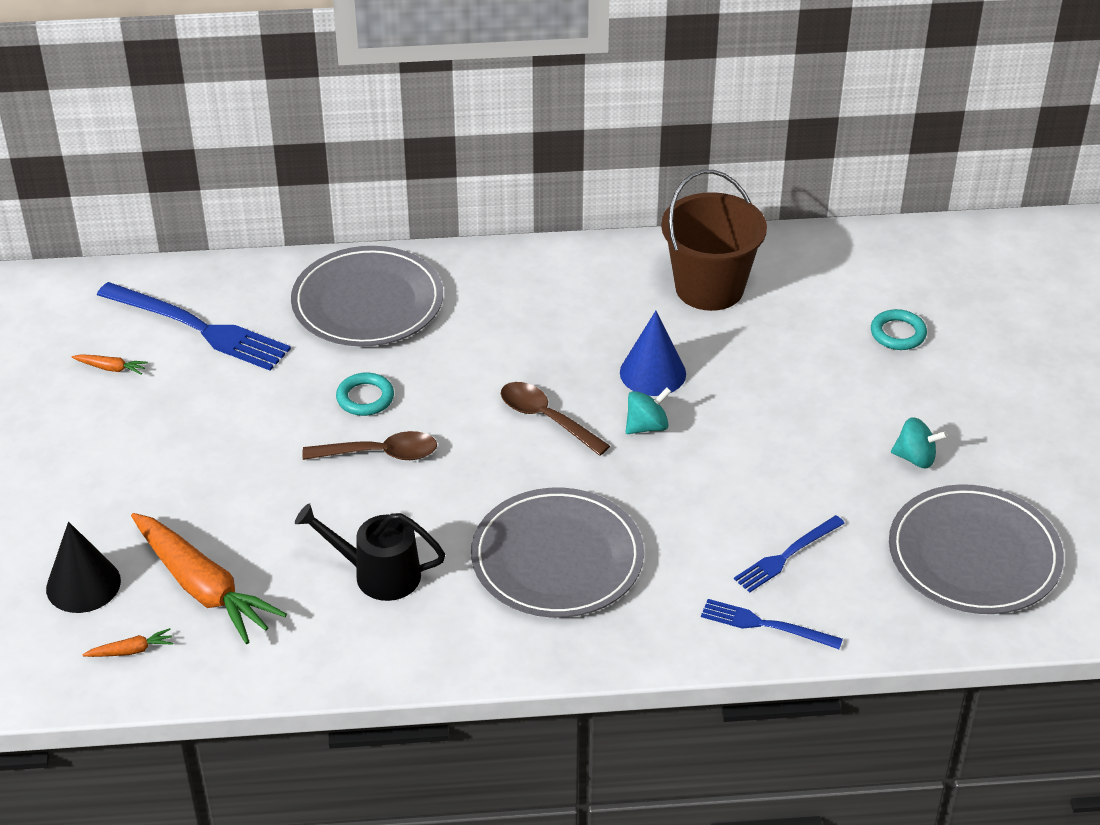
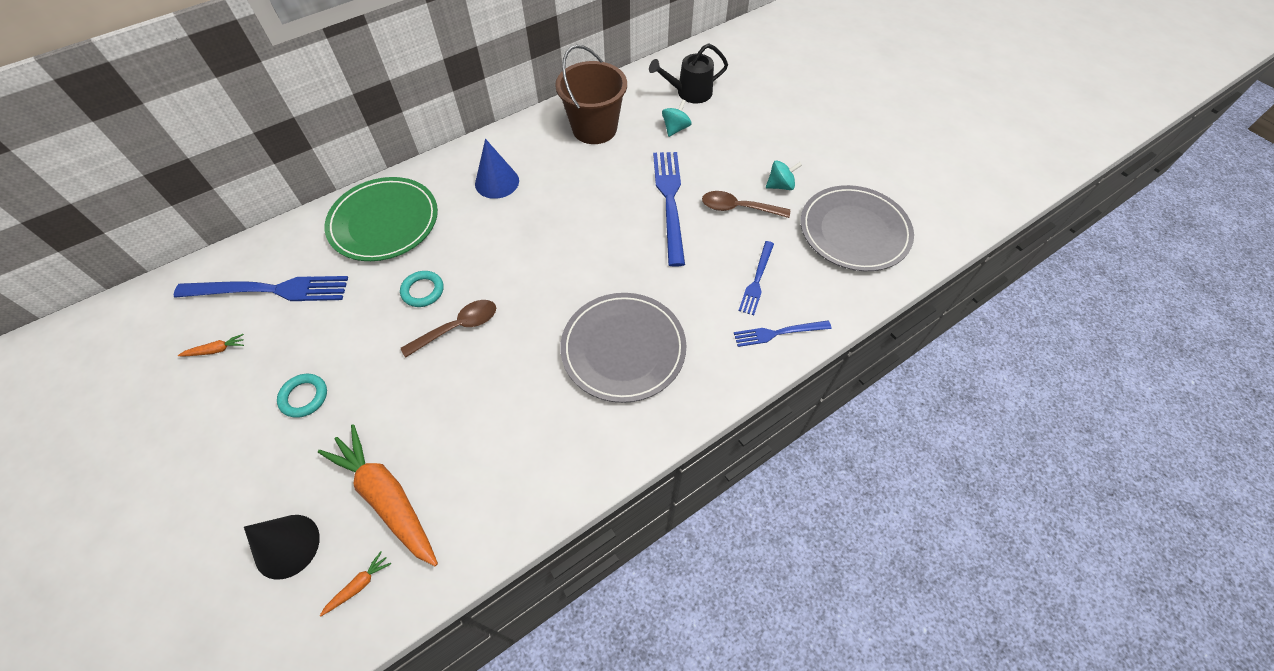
camera: 30 degrees left, 15 degrees up
(203, 587) = (387, 498): orange carrot -> orange carrot turned 150 degrees counterclockwise
(367, 302) = (384, 222): grey plate -> green plate
(378, 574) = (511, 421): black watering can -> black watering can (689, 93)
(546, 418) = (552, 253): brown spoon -> brown spoon (738, 208)
(647, 426) = (617, 231): turquoise spinning top -> turquoise spinning top (675, 128)
(653, 373) = (597, 195): blue cone -> blue cone (497, 182)
(743, 418) = (670, 201): none -> blue fork
(898, 333) = (716, 115): turquoise ring -> turquoise ring (304, 397)

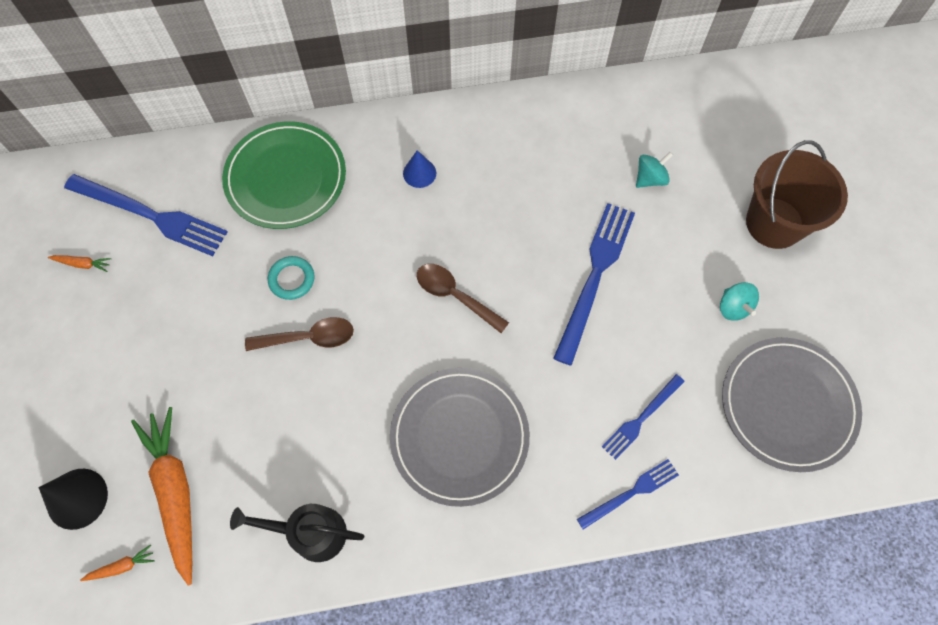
camera: 25 degrees right, 10 degrees up
(304, 397) = (141, 352): turquoise ring -> none
(497, 182) = (419, 173): blue cone -> blue cone, size x0.65
(594, 128) = (557, 142): brown bucket -> brown bucket (774, 223)
(689, 93) = (692, 133): black watering can -> black watering can (310, 533)
(738, 208) = (668, 317): brown spoon -> brown spoon (455, 295)
(778, 333) = (631, 493): blue fork -> blue fork turned 135 degrees clockwise
(780, 185) = (733, 307): turquoise spinning top -> turquoise spinning top turned 60 degrees clockwise

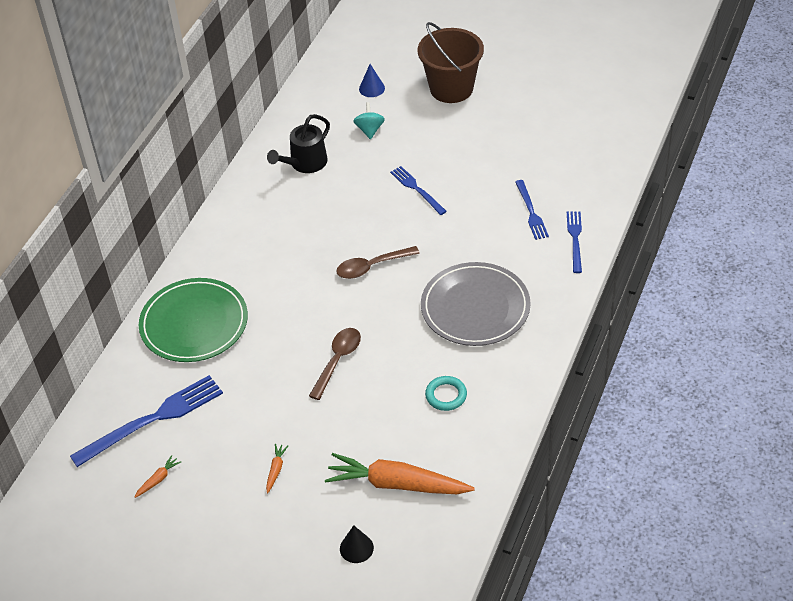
camera: 55 degrees left, 20 degrees down
(77, 498) = (356, 548): black cone -> black cone, size x0.65
(121, 566) = (429, 537): orange carrot -> orange carrot (276, 470)
(292, 279) = (283, 352): turquoise ring -> turquoise ring (446, 395)
(310, 533) = (483, 415): black watering can -> black watering can (305, 164)
(419, 173) = (259, 245): blue cone -> blue cone (372, 88)
(595, 276) = (417, 189): blue fork -> blue fork, size x0.57
(733, 307) = (492, 135): turquoise spinning top -> none
(788, 405) = (573, 142): grey plate -> none

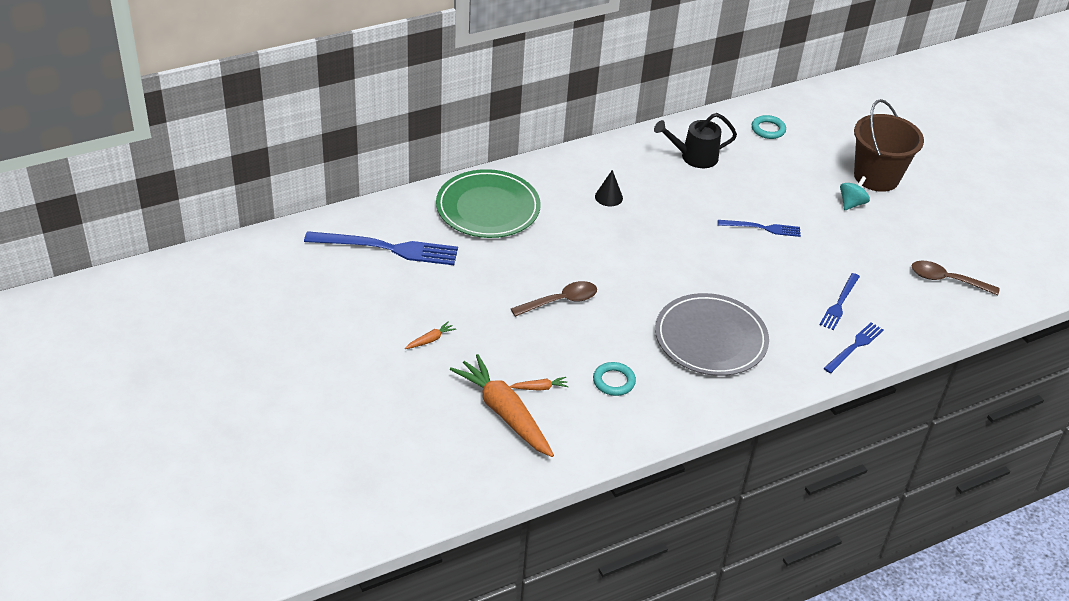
camera: 35 degrees right, 5 degrees down
(158, 479) = (345, 288): orange carrot -> orange carrot (539, 388)
(334, 101) = (768, 129): none -> turquoise ring
(356, 548) = (424, 432): black cone -> black cone (608, 197)
(369, 130) = (773, 165): turquoise spinning top -> turquoise spinning top (851, 203)
(371, 267) = (662, 257): brown spoon -> brown spoon (946, 280)
(372, 88) = (809, 138): blue cone -> none
(417, 189) = (762, 228): blue fork -> blue fork turned 90 degrees clockwise

